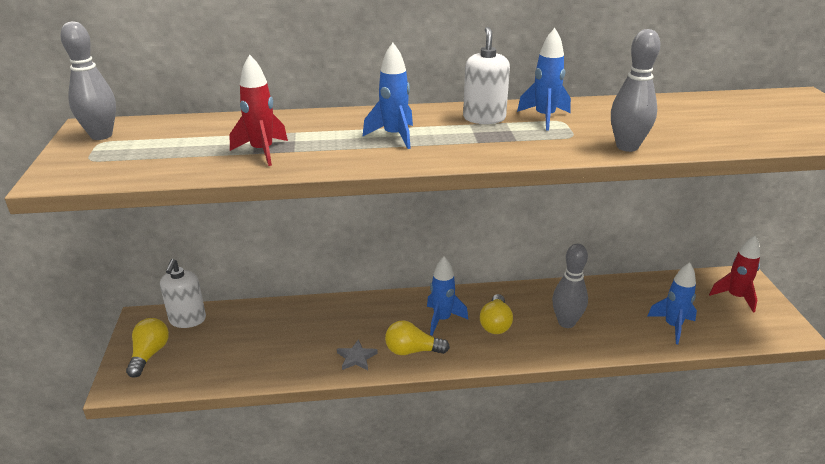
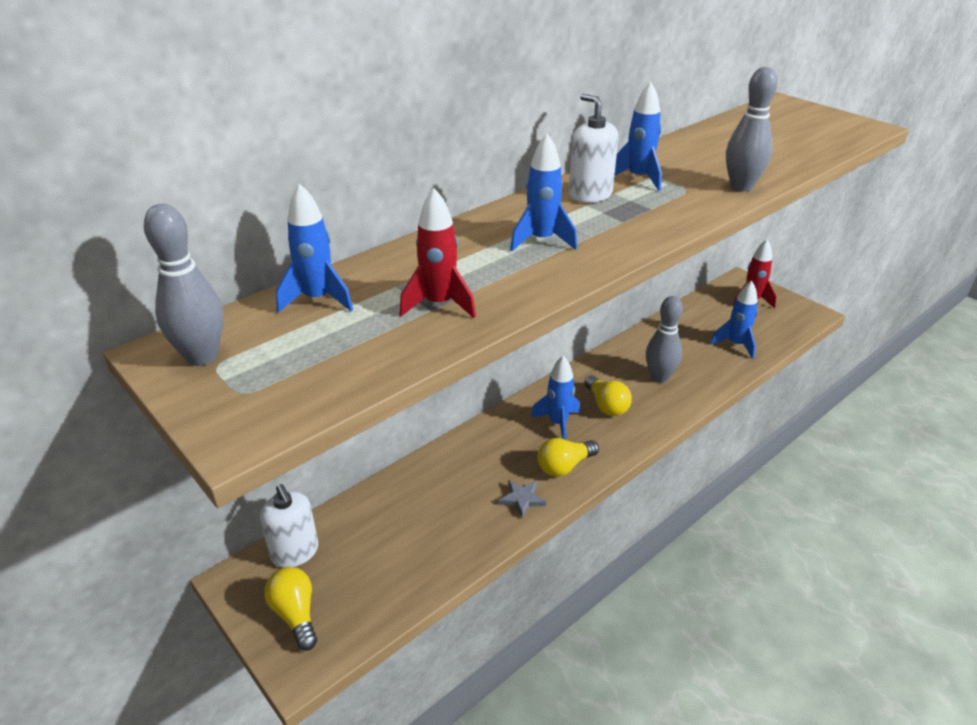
camera: 35 degrees left, 5 degrees up
(203, 127) = (318, 299): none -> blue rocket

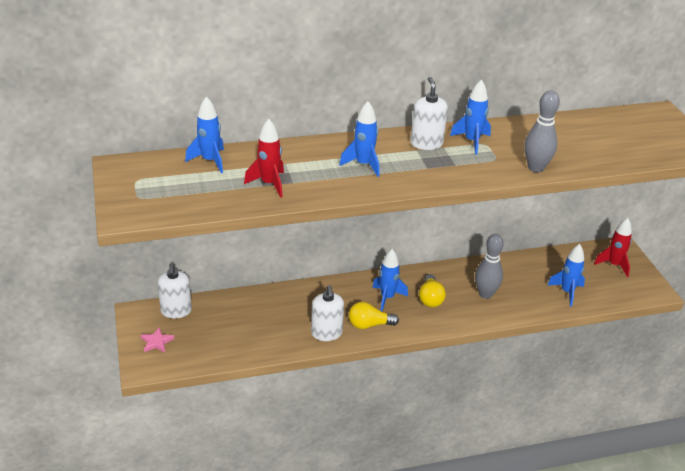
camera: 25 degrees right, 0 degrees up
(202, 357) = (133, 173): grey bowling pin -> none
(295, 614) = (156, 342): yellow light bulb -> pink star
(522, 499) = (326, 333): grey star -> white soap dispenser

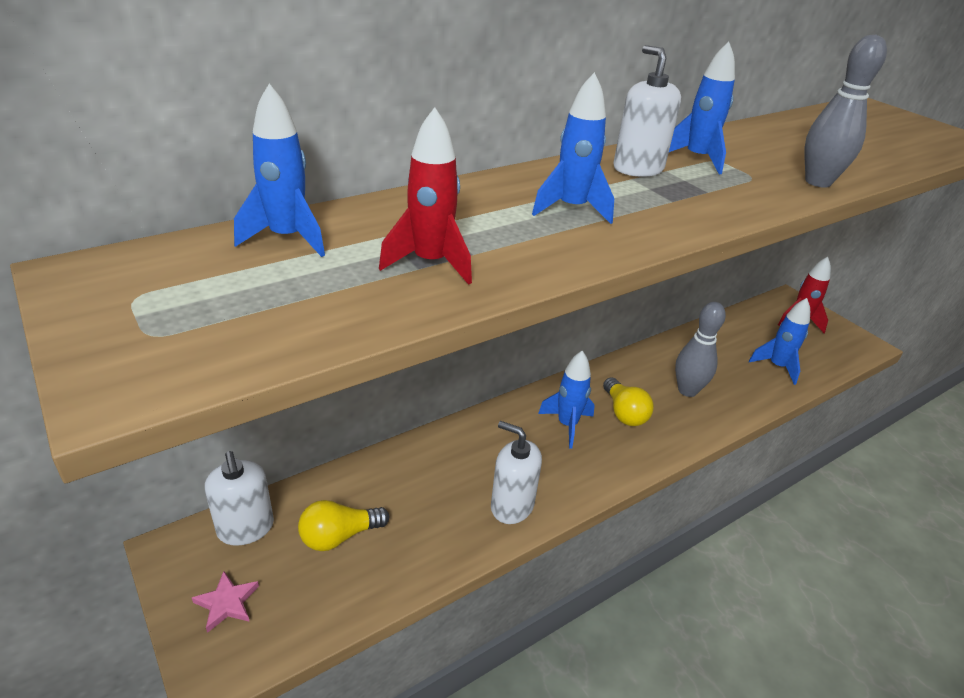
camera: 20 degrees left, 0 degrees up
(326, 333) = (512, 506): white soap dispenser -> white soap dispenser turned 150 degrees clockwise
(369, 325) = (566, 475): yellow light bulb -> yellow light bulb (339, 536)

